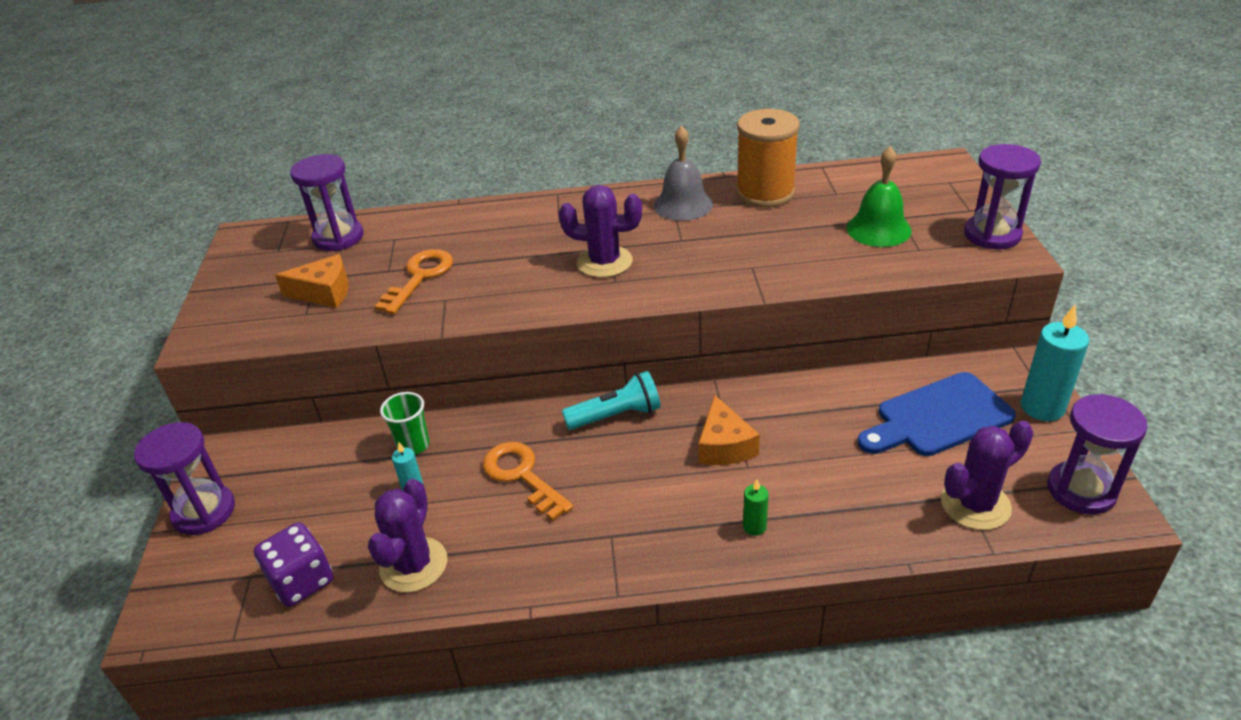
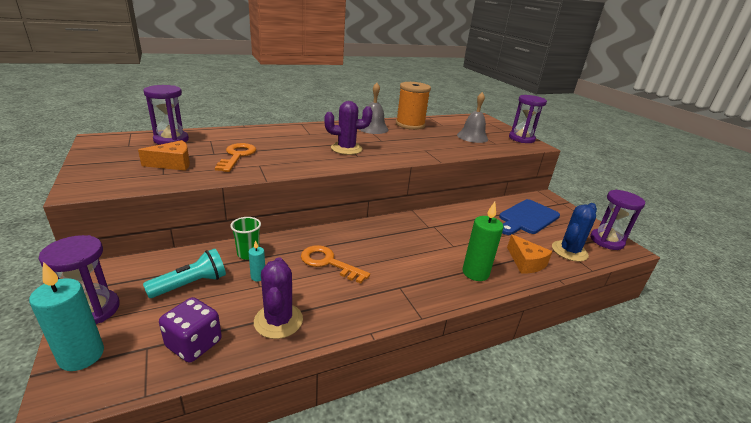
camera: 25 degrees left, 10 degrees down
(616, 415) = (369, 229): turquoise flashlight -> turquoise flashlight (191, 284)
(724, 445) = (435, 238): orange cheese -> orange cheese (526, 262)
(754, 527) = (475, 273): green candle -> green candle, size x2.01
(878, 229) = (472, 137): green bell -> grey bell
(975, 504) = (569, 251): purple cactus -> blue cactus
(1042, 407) = (566, 211): turquoise candle -> turquoise candle (82, 356)

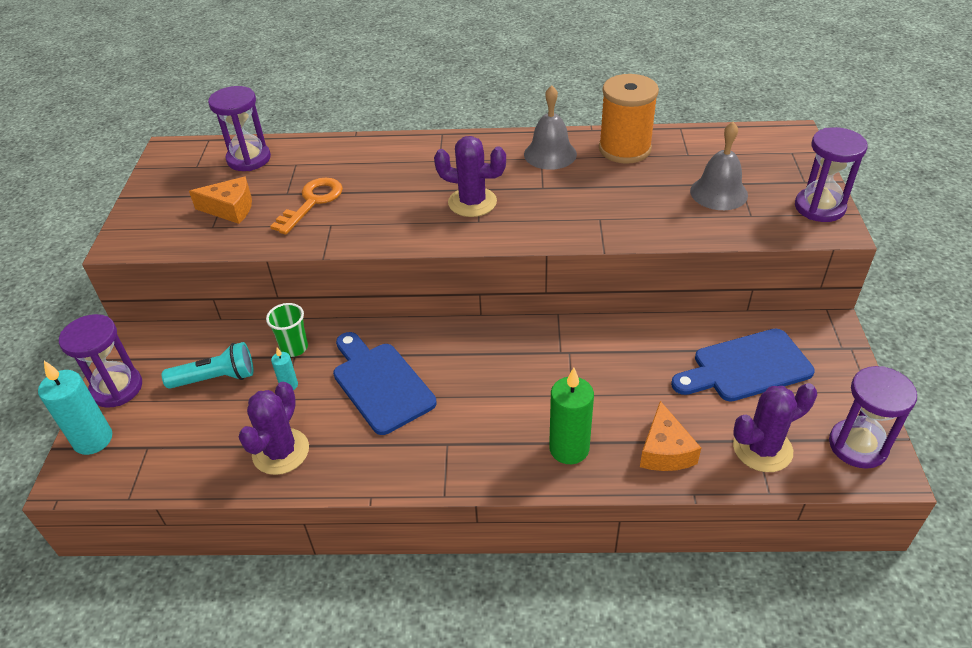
camera: 30 degrees right, 15 degrees up
(194, 344) = (189, 456): purple dice -> none
(328, 263) = (380, 384): orange key -> blue cutting board
(569, 251) = (762, 449): blue cactus -> purple cactus

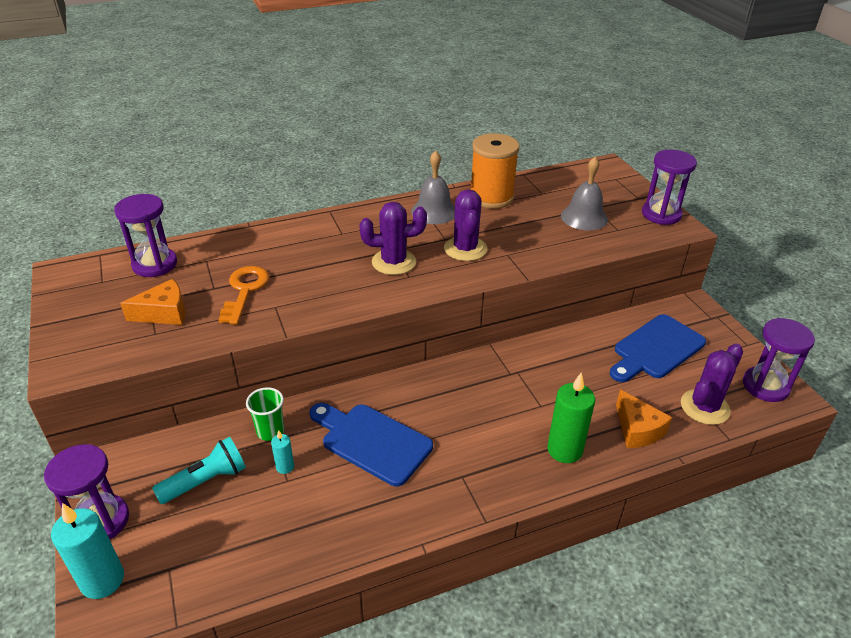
camera: 25 degrees left, 5 degrees down
(281, 452) = (312, 530): purple cactus -> purple cactus (465, 249)

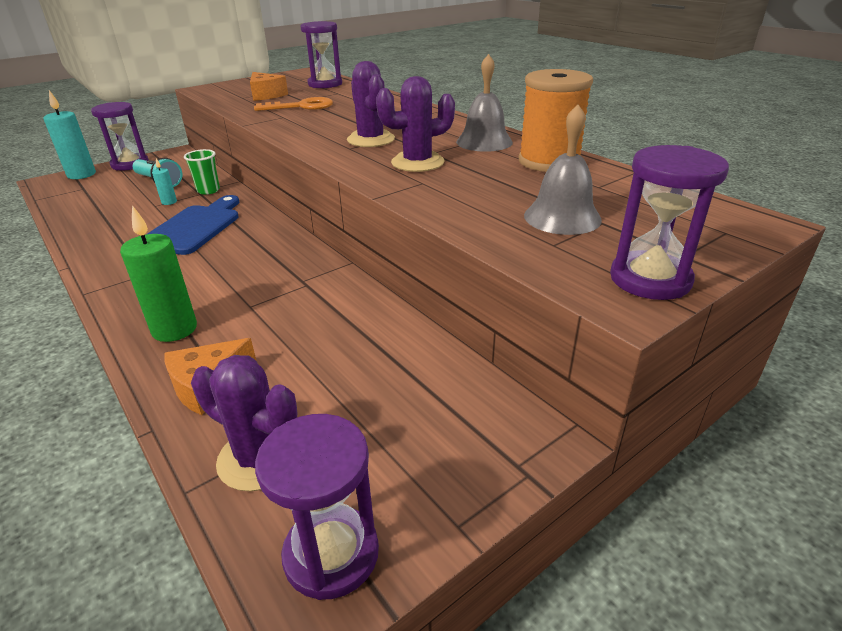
camera: 75 degrees right, 5 degrees down
(656, 349) = (392, 395): blue cutting board -> none

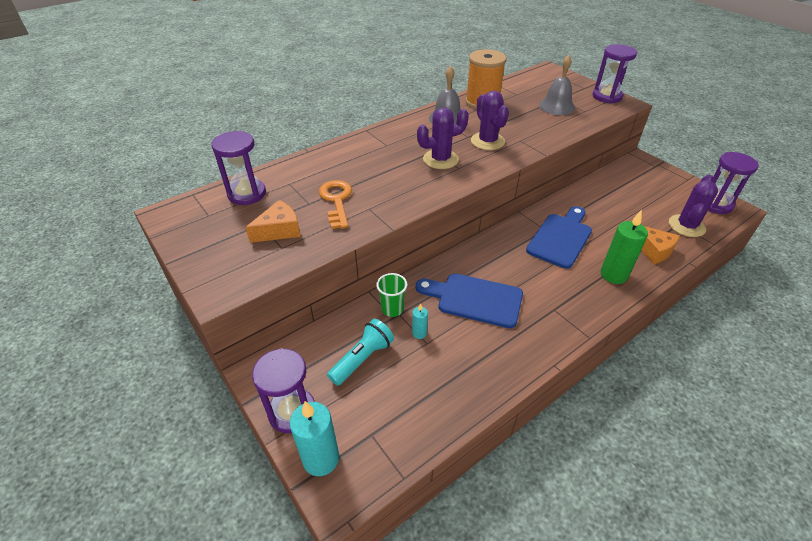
camera: 90 degrees left, 10 degrees up
(277, 291) = (561, 238): none -> blue cutting board

